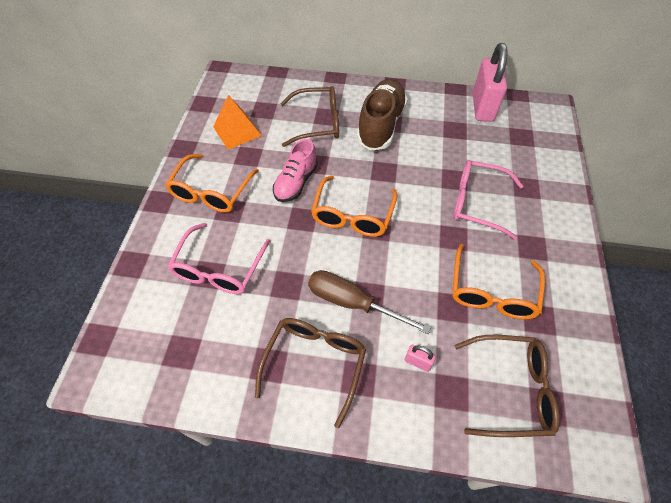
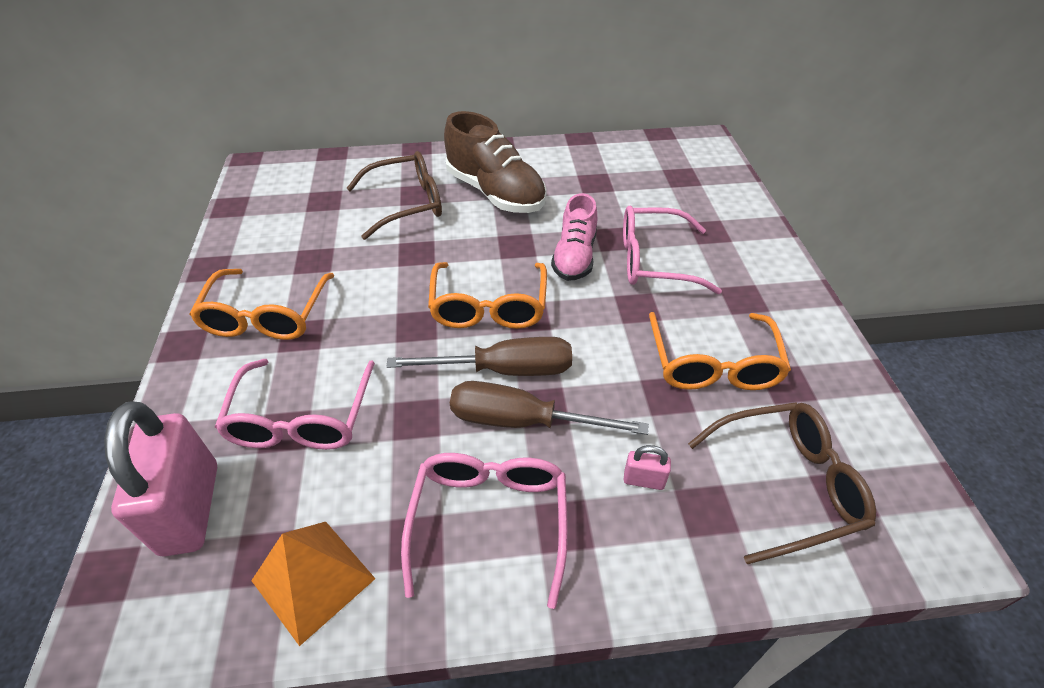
camera: 15 degrees left, 10 degrees down
(237, 131) = (290, 232): orange pyramid -> orange pyramid (313, 579)
(296, 182) = (394, 281): pink shoe -> pink shoe (574, 257)
(315, 363) = (489, 521): brown glasses -> pink glasses
(350, 264) = (504, 370): none -> brown screwdriver
(380, 125) = (495, 193): brown shoe -> brown shoe turned 135 degrees clockwise
(482, 107) = (621, 153): pink padlock -> pink padlock (190, 508)

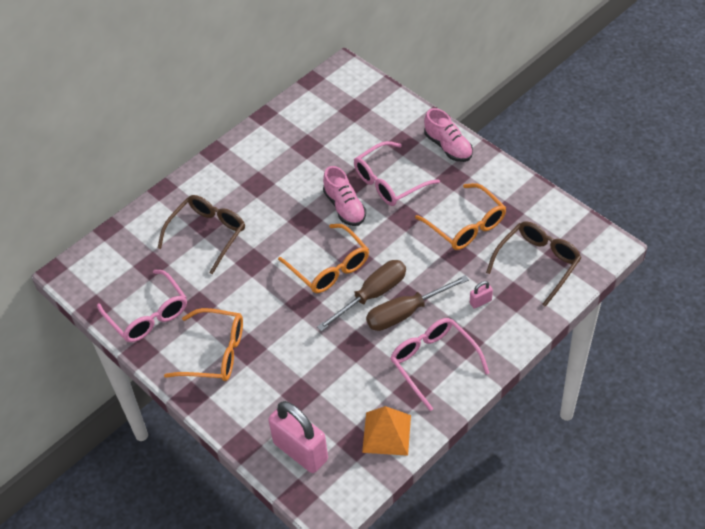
camera: 35 degrees left, 5 degrees up
(266, 316) = (215, 353): orange glasses -> orange glasses turned 45 degrees counterclockwise
(301, 418) = (302, 384): pink glasses -> pink glasses (148, 315)
(495, 193) = (254, 192): brown shoe -> none
(767, 263) = (448, 146): none -> pink shoe

